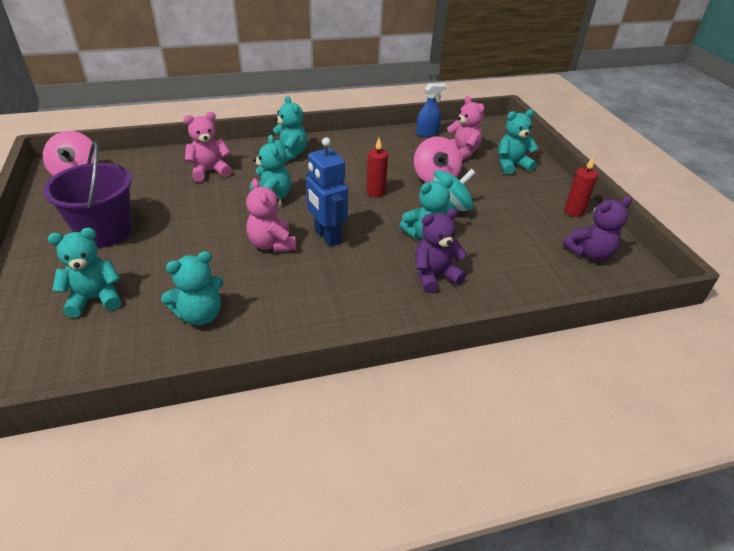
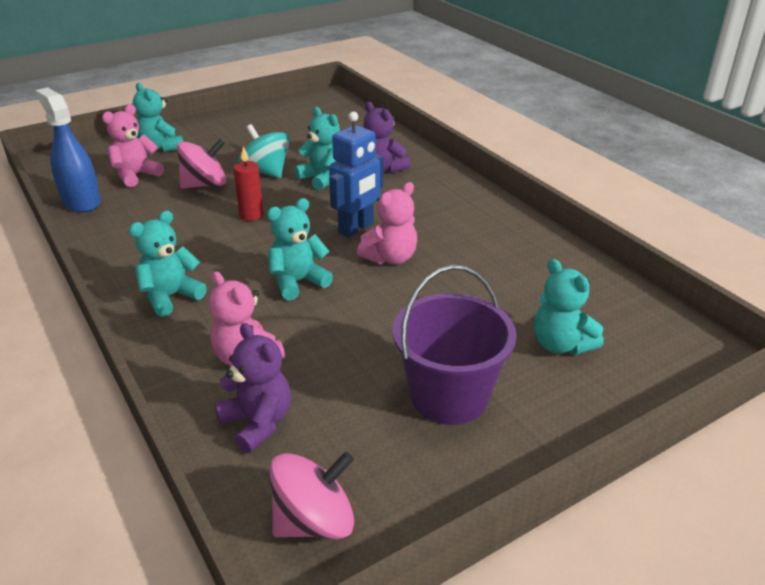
camera: 105 degrees left, 5 degrees down
(200, 315) = (524, 269): turquoise teddy bear -> none
(427, 133) = (81, 201): blue spray bottle -> blue spray bottle, size x1.57
(573, 211) = (245, 119): red candle -> none
(590, 254) = (309, 113): purple teddy bear -> purple teddy bear (258, 423)

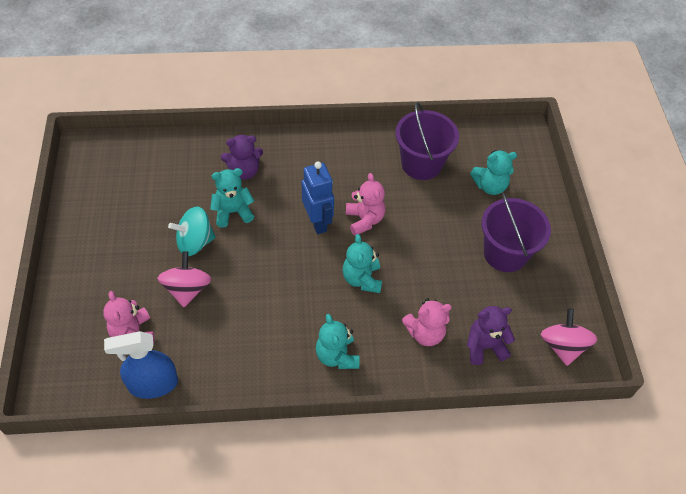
camera: 65 degrees left, 20 degrees up
(161, 147) = (90, 301): turquoise teddy bear -> none
(251, 215) = (257, 275): red candle -> none
(528, 274) = (421, 164): none -> purple bucket

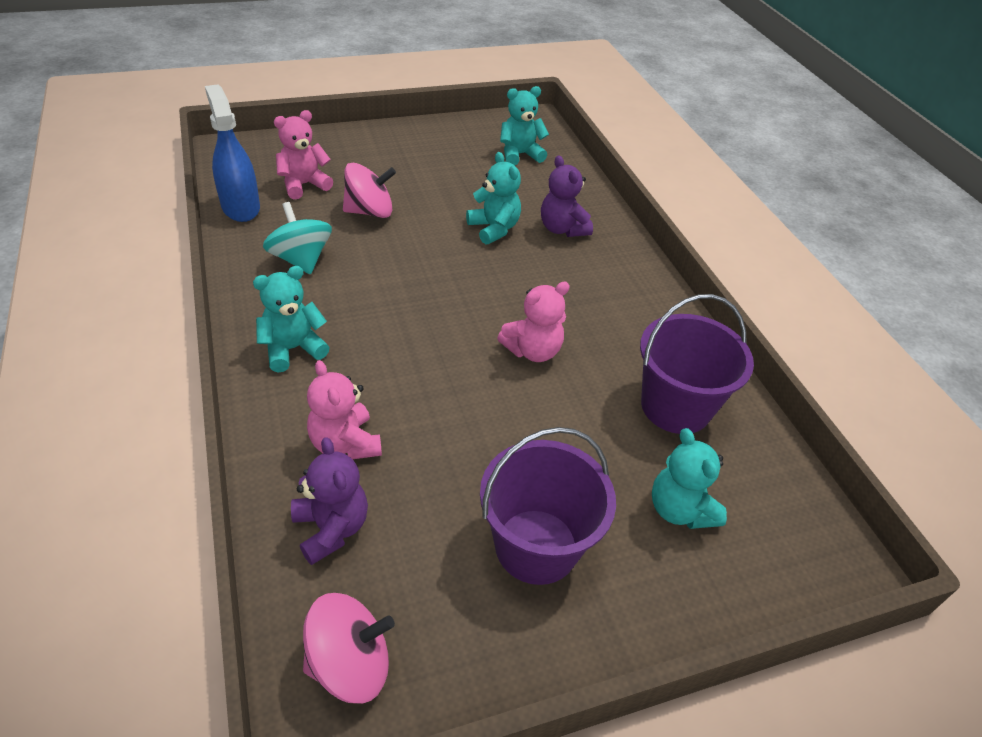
camera: 75 degrees right, 10 degrees down
(195, 242) = (437, 207): turquoise spinning top -> turquoise spinning top (301, 259)
(318, 222) = (509, 303): blue robot -> none
(362, 279) = (426, 360): turquoise teddy bear -> turquoise teddy bear (520, 155)

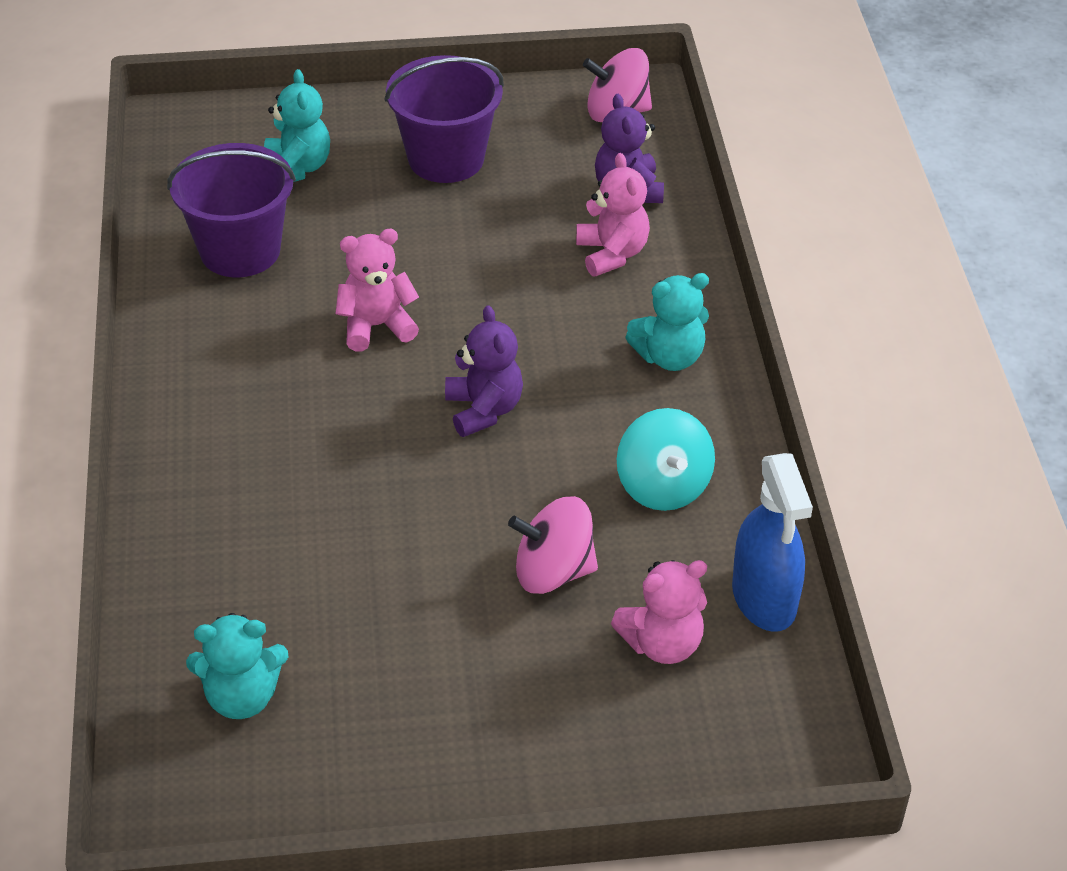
camera: 165 degrees left, 0 degrees up
(494, 229) = (358, 518): turquoise teddy bear -> none
(562, 229) = (247, 509): purple teddy bear -> purple teddy bear (483, 410)

